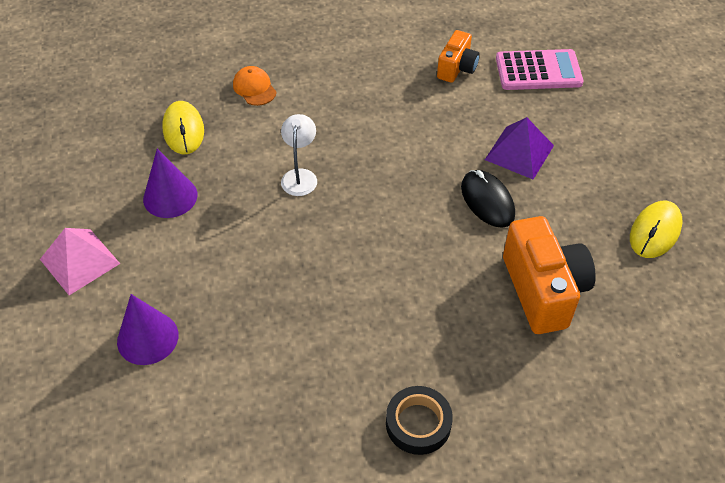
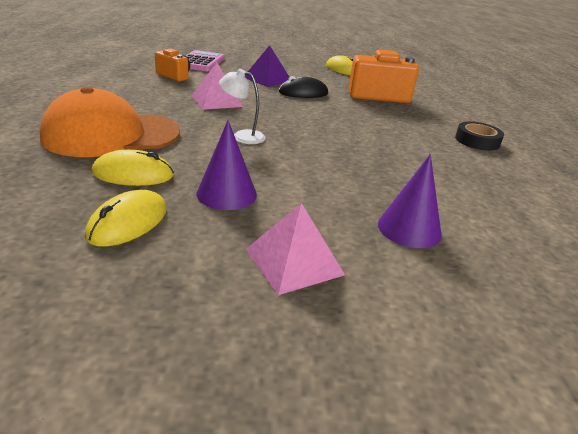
camera: 80 degrees left, 20 degrees down
(109, 155) = (128, 222): none -> yellow mouse
(254, 88) = (111, 135): orange cap -> orange cap, size x2.48
(394, 128) = (216, 101): none -> pink pyramid

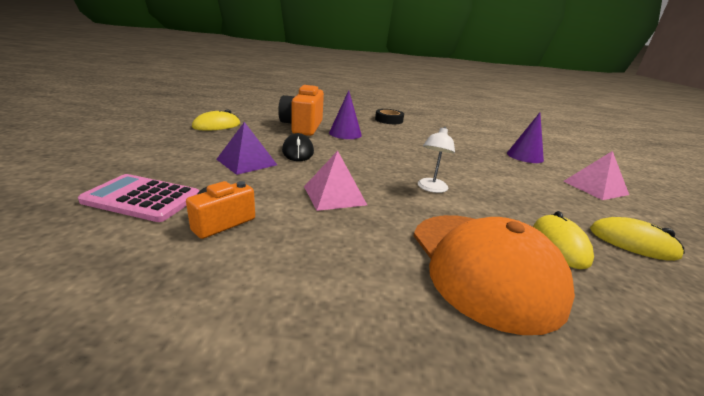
camera: 85 degrees left, 5 degrees down
(226, 194) = (544, 202): purple cone -> purple cone (345, 133)

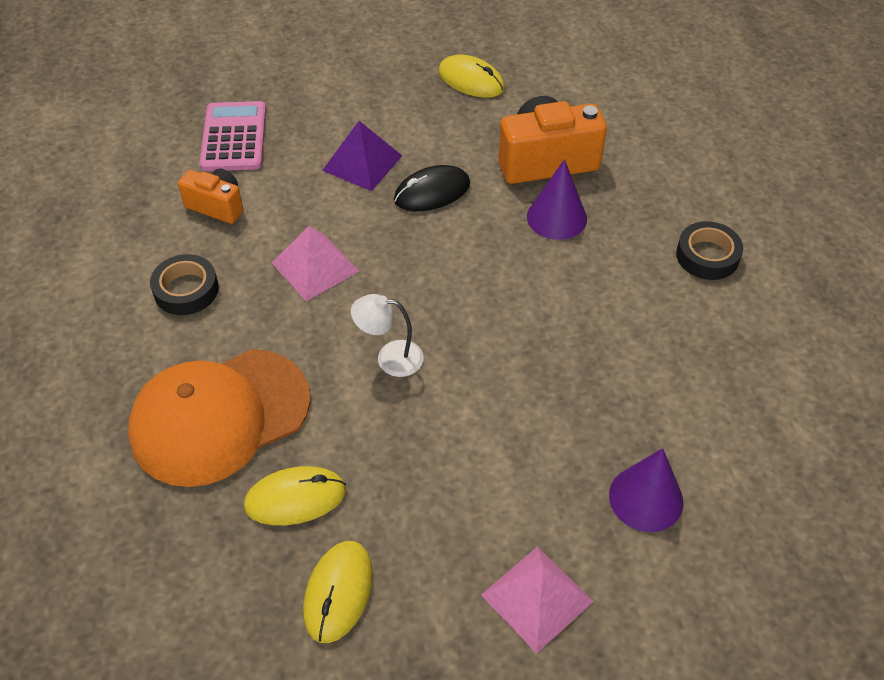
camera: 75 degrees right, 25 degrees up
(319, 258) = (186, 290): none -> black tape

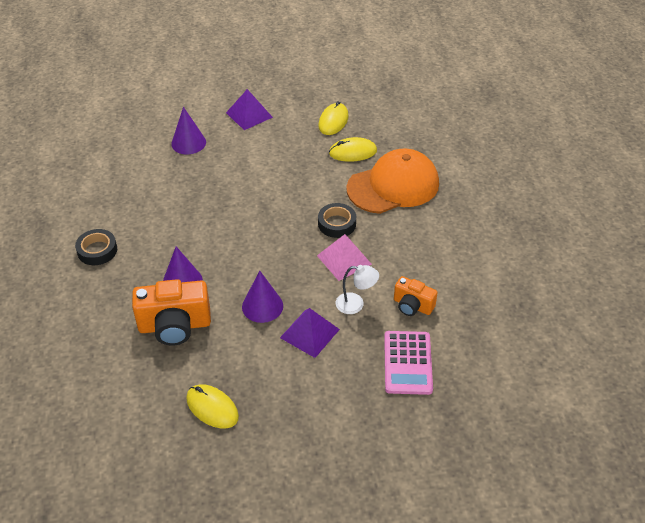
camera: 175 degrees left, 5 degrees down
(186, 290) = (423, 251): black tape -> black tape (337, 224)
(390, 358) = (302, 207): white lamp -> white lamp (356, 304)
(432, 192) = (262, 306): black mouse -> purple cone
(536, 598) = (249, 115): pink pyramid -> purple pyramid

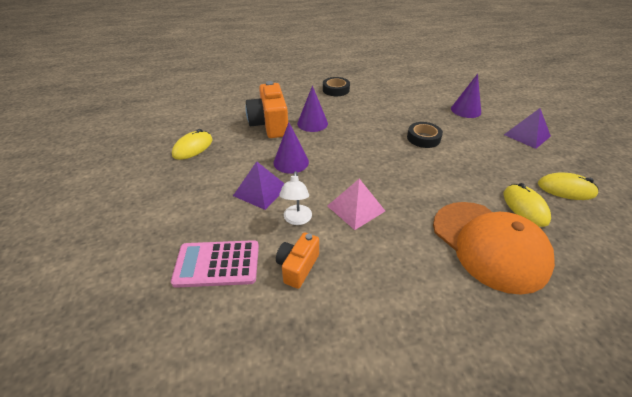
camera: 85 degrees right, 5 degrees down
(337, 224) = (405, 200): black tape -> black tape (423, 138)

